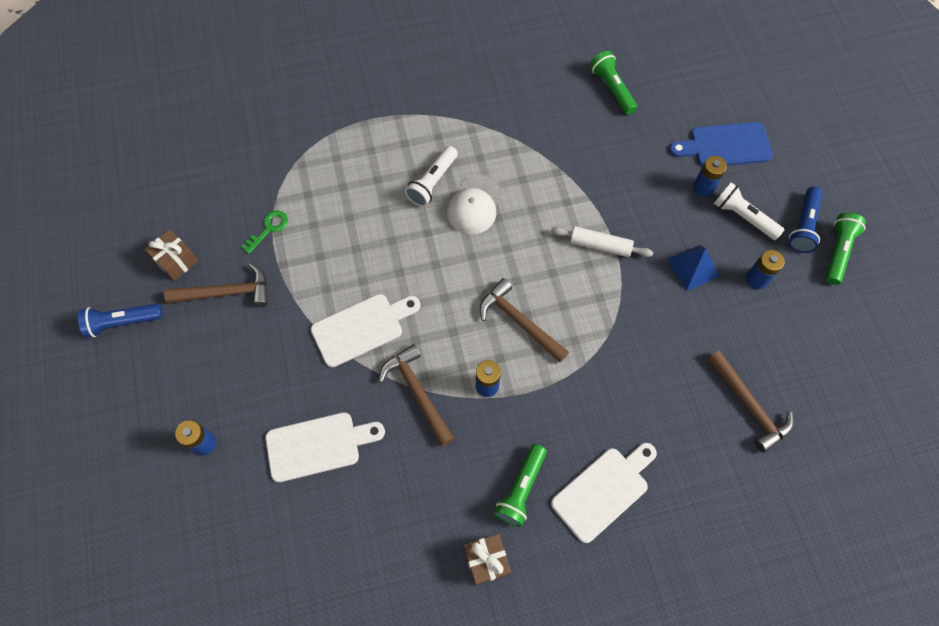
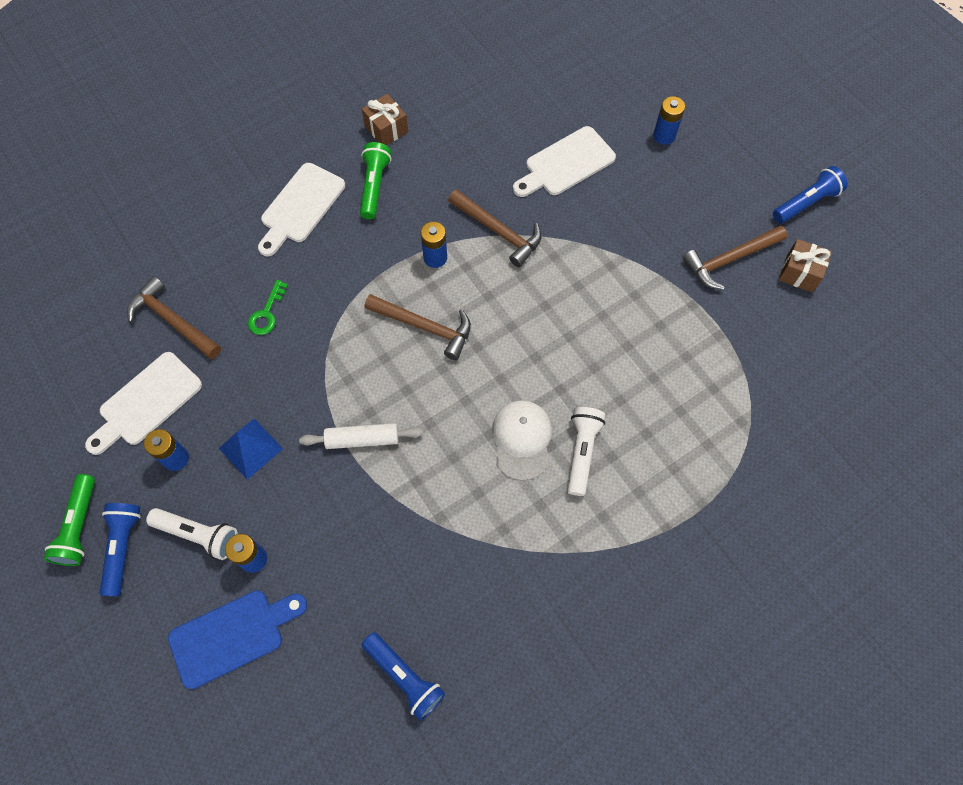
camera: 160 degrees right, 0 degrees up
(269, 229) = (730, 336): green key -> green key (267, 313)
(362, 328) = (579, 270): white cutting board -> white cutting board (146, 402)
(612, 88) = (404, 677): green flashlight -> blue flashlight

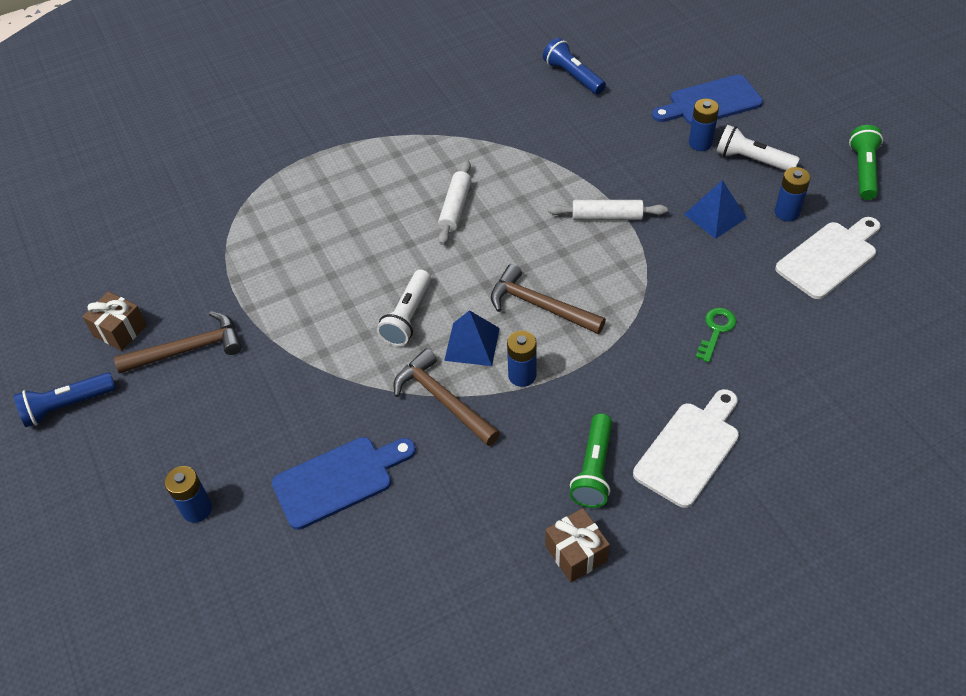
camera: 170 degrees left, 15 degrees down
(123, 548) = (818, 155): blue flashlight -> none
(172, 320) = (822, 330): brown hammer -> none
(482, 283) = (472, 344): none -> blue pyramid
(522, 440) = (455, 208): white cap -> white rolling pin
(566, 164) = (339, 480): white cutting board -> blue cutting board
(582, 452) = (402, 196): white flashlight -> white flashlight (407, 317)

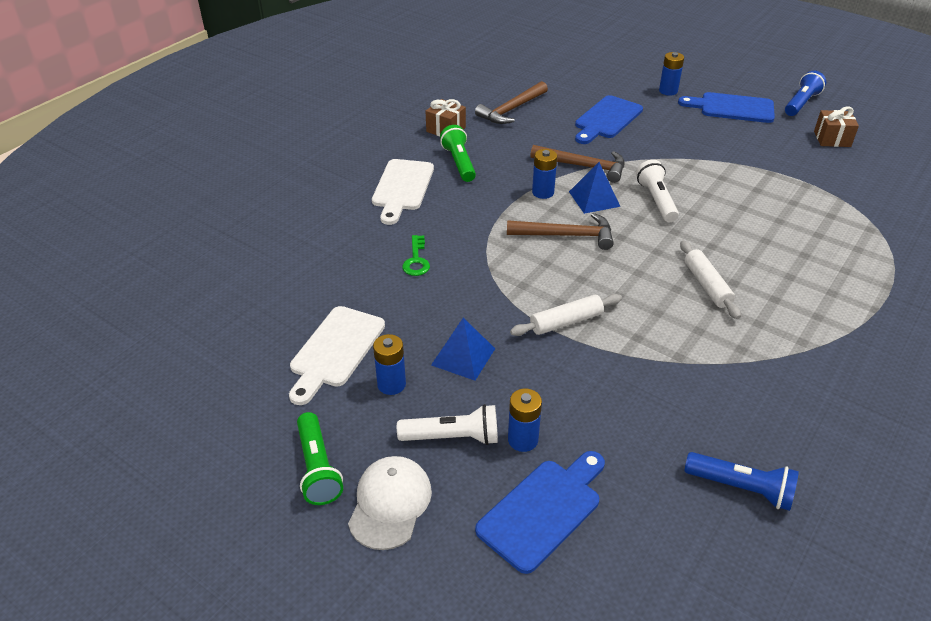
camera: 150 degrees right, 10 degrees down
(158, 434) = (732, 108): none -> blue cutting board
(188, 349) = (775, 143): brown hammer -> brown hammer (511, 110)
(814, 135) = (390, 504): none -> white cap

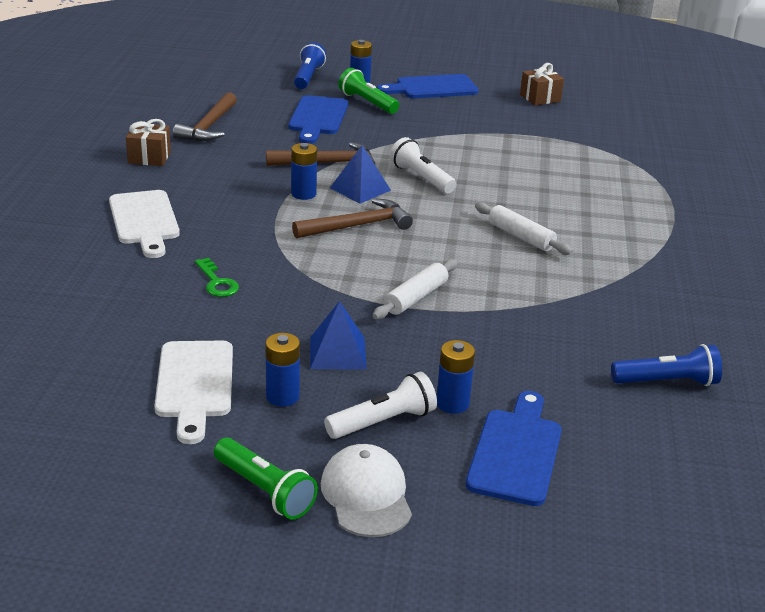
camera: 30 degrees left, 10 degrees down
(459, 163) = (190, 185): green flashlight -> green flashlight (367, 103)
(801, 103) = (492, 74): blue flashlight -> blue flashlight (308, 77)

